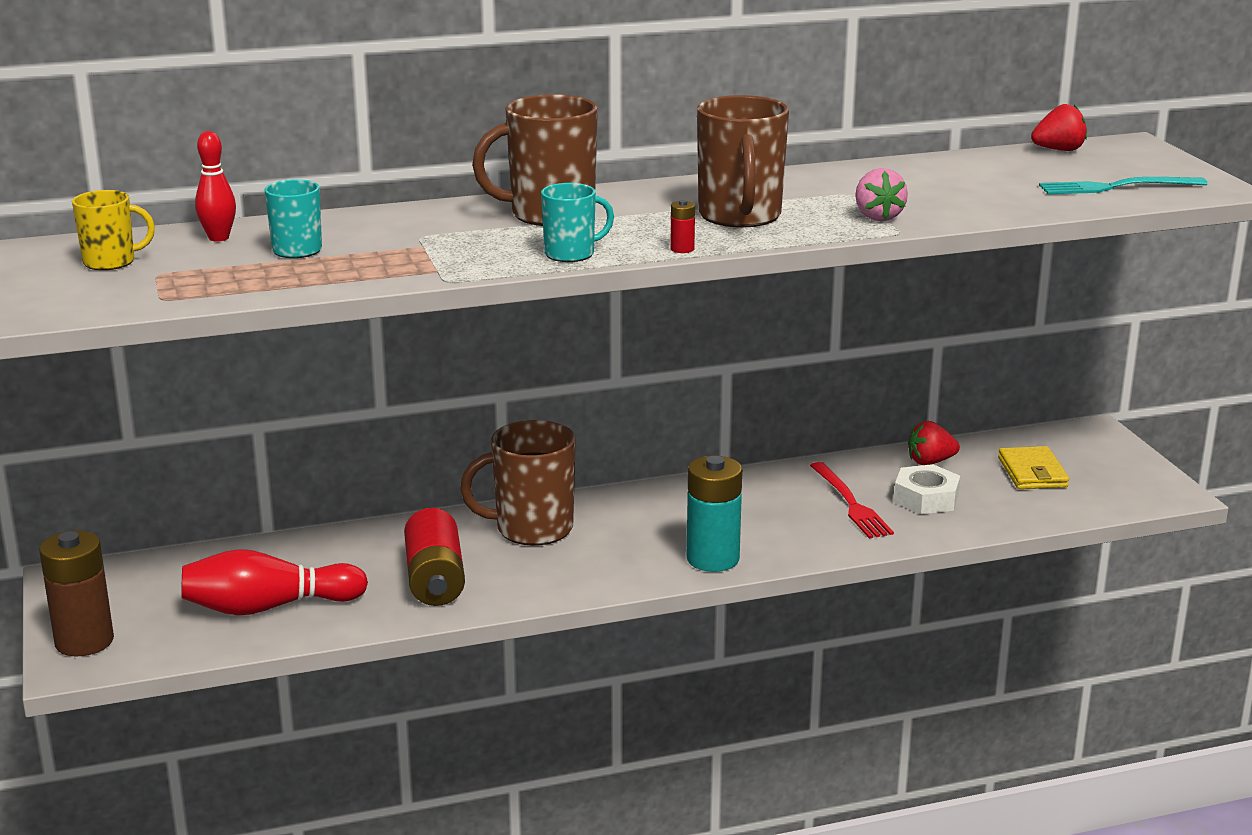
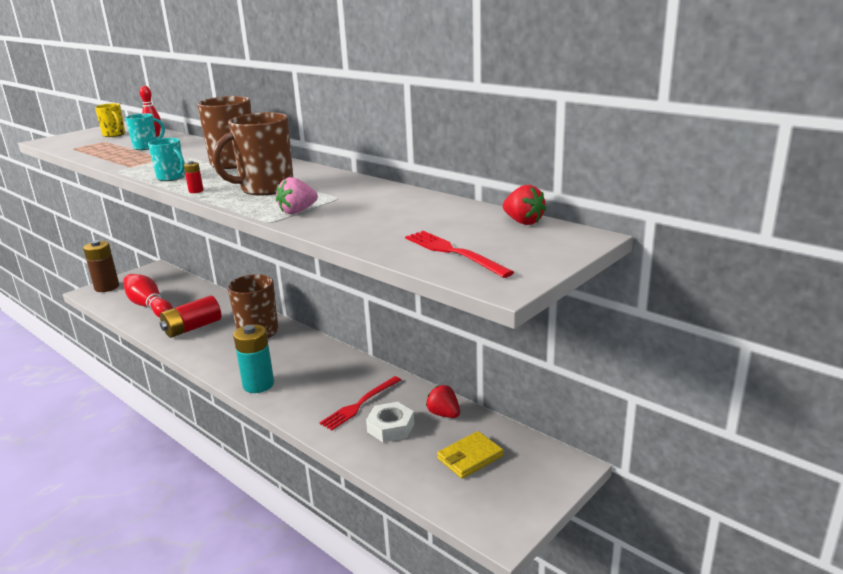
camera: 60 degrees right, 0 degrees up
(1116, 187) = (453, 252): turquoise fork -> red fork

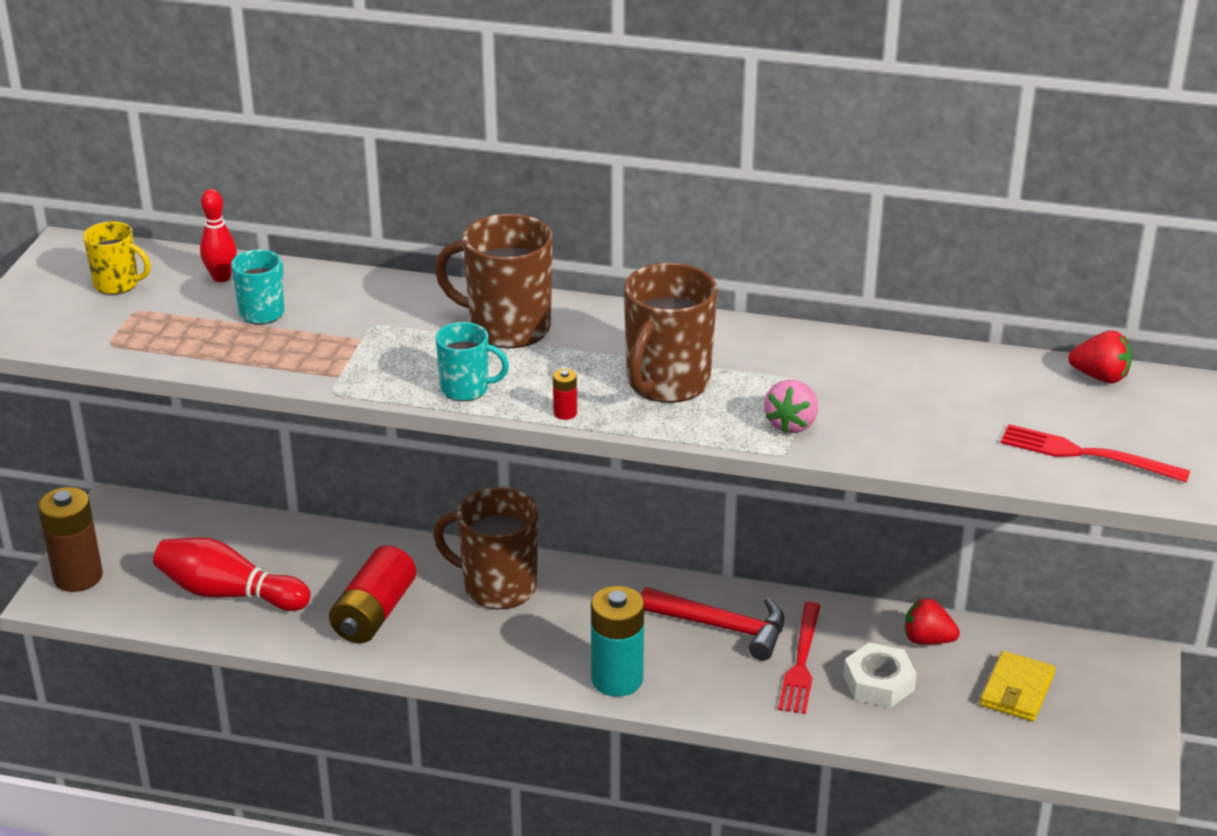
camera: 30 degrees left, 10 degrees up
(339, 376) = (722, 627): none -> red hammer

